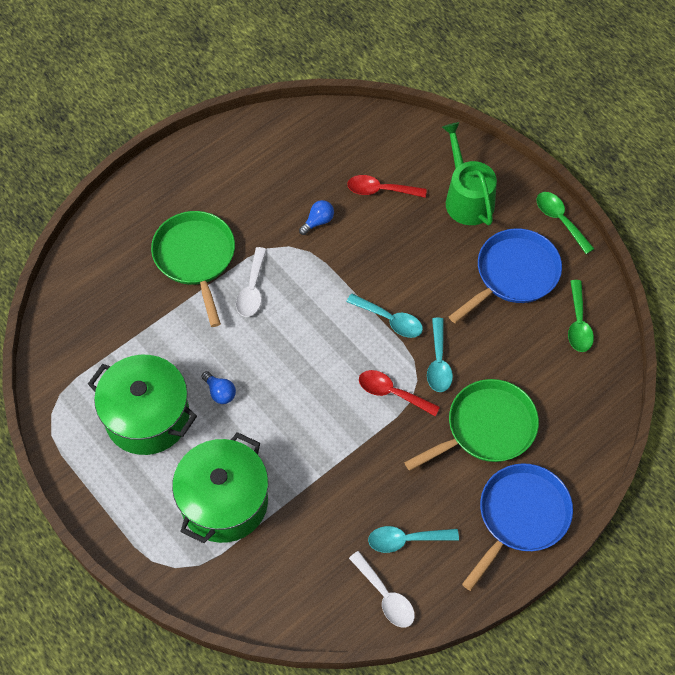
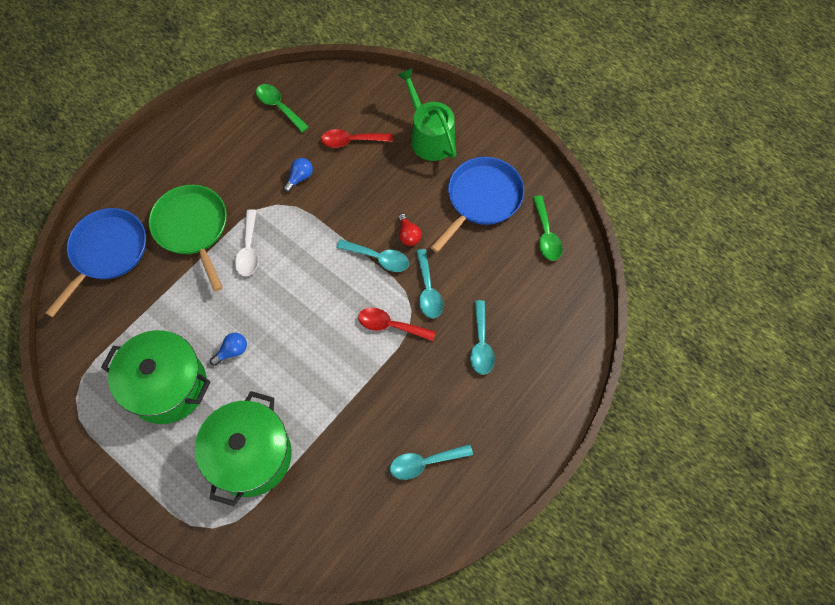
camera: 10 degrees left, 5 degrees up
(220, 392) = (232, 351): blue light bulb -> blue light bulb turned 75 degrees counterclockwise
(385, 596) = (414, 520): white spoon -> none
(426, 301) = (408, 235): none -> red light bulb
(487, 428) = (481, 344): green pan -> turquoise spoon
(521, 516) = (525, 422): blue pan -> blue pan (107, 252)
(560, 220) = (514, 144): green spoon -> green spoon (279, 107)

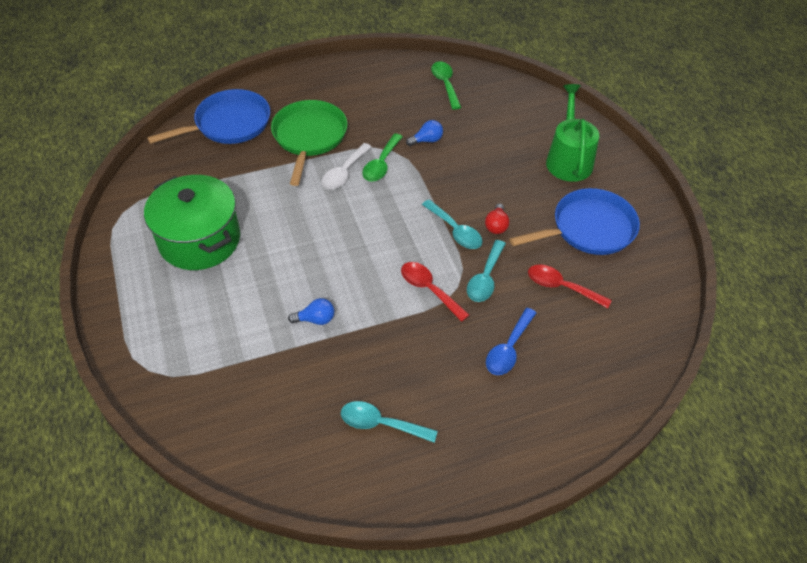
camera: 30 degrees right, 15 degrees down
(232, 351) = (273, 241): blue light bulb -> blue light bulb (315, 319)
(251, 455) = (226, 330): green pot -> none
(352, 141) = (492, 133): red spoon -> red spoon (561, 287)
(481, 344) = (509, 348): turquoise spoon -> blue spoon
(546, 234) = (638, 287): green spoon -> green spoon (381, 164)

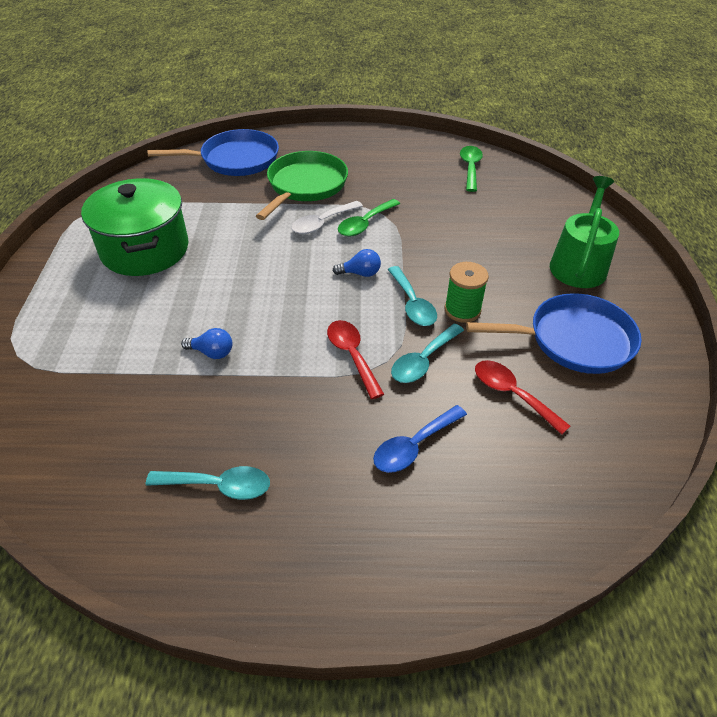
camera: 20 degrees right, 5 degrees down
(381, 424) = (218, 486): turquoise spoon -> turquoise spoon turned 150 degrees clockwise
(427, 140) = (425, 213): blue light bulb -> blue light bulb (360, 273)
(496, 225) = (462, 310): red light bulb -> green spool

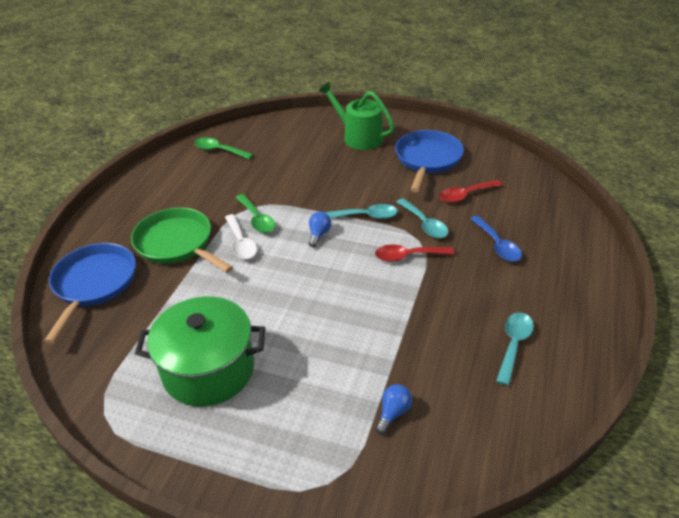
camera: 70 degrees left, 5 degrees down
(212, 352) = (377, 334): blue light bulb -> blue light bulb (393, 413)
(462, 310) = (382, 195): green spool -> none

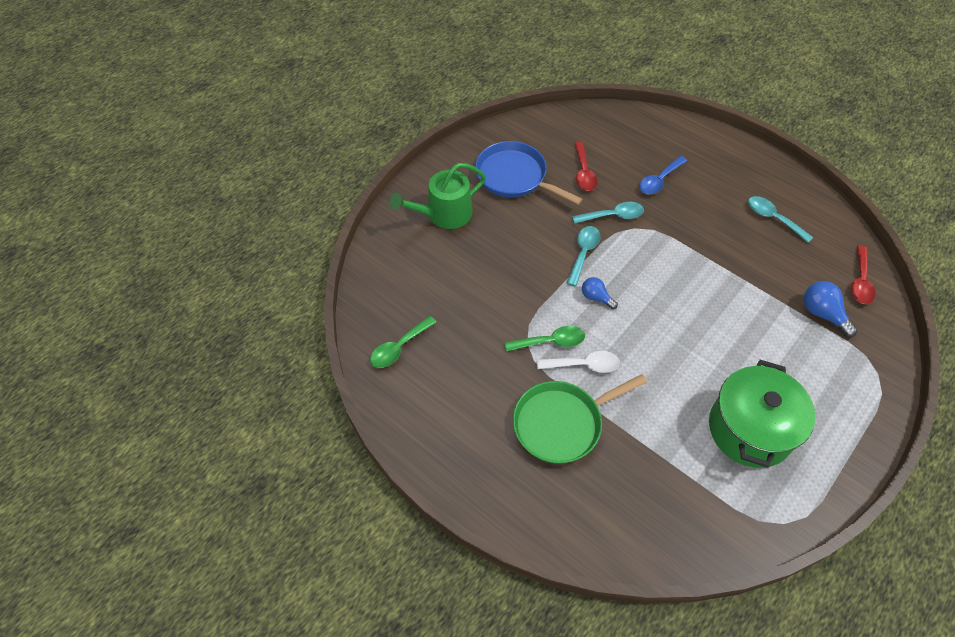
camera: 70 degrees left, 15 degrees up
(94, 284) = (600, 515): blue pan -> none
(393, 413) = (822, 314): blue light bulb -> blue light bulb, size x1.52
(408, 256) = (652, 243): red spoon -> red spoon (860, 281)
(497, 245) = (659, 180): blue spoon -> blue spoon turned 135 degrees clockwise

